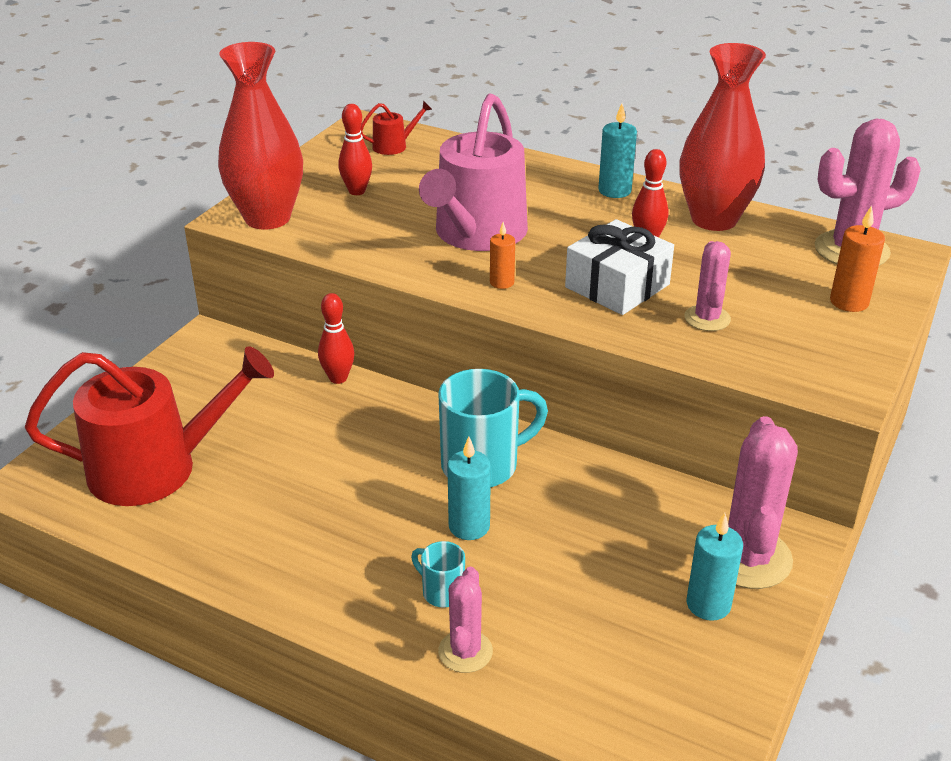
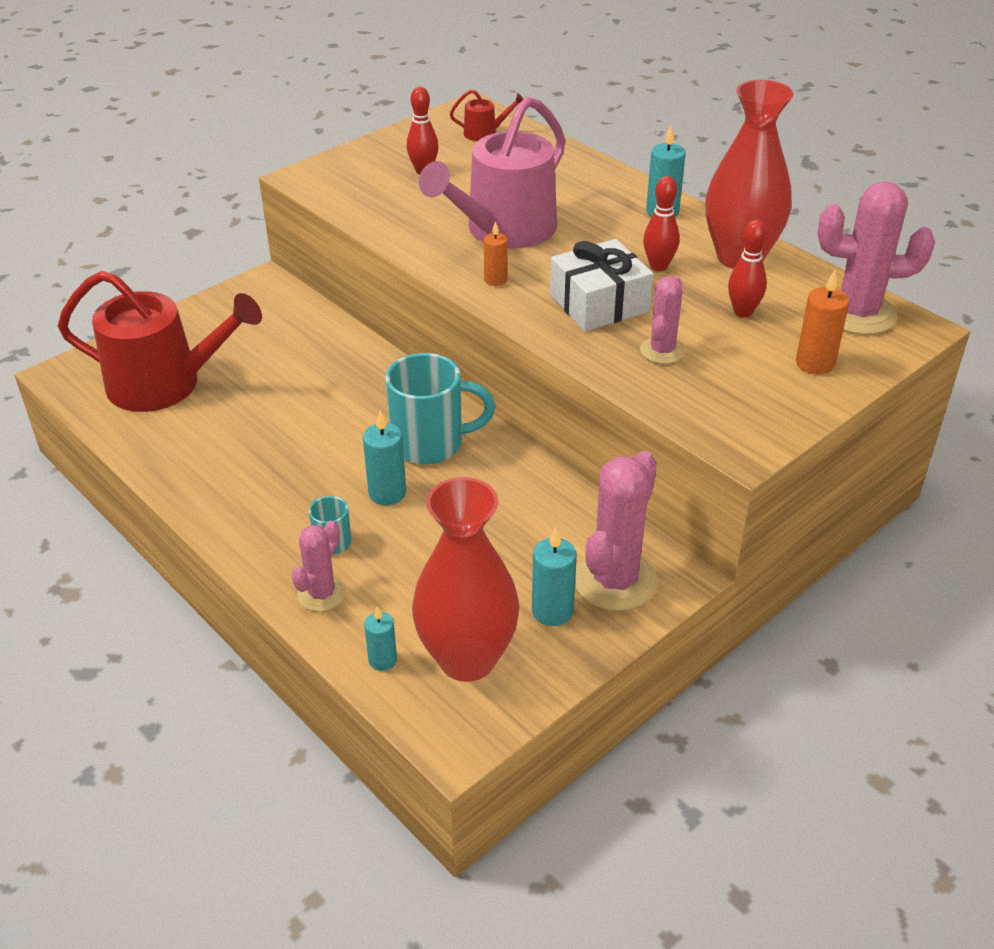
camera: 20 degrees right, 5 degrees up
(267, 218) = (331, 182): red vase -> red vase (467, 659)
(338, 378) = (353, 340): red bowling pin -> red bowling pin (743, 312)
(573, 705) = (382, 660): none -> turquoise candle

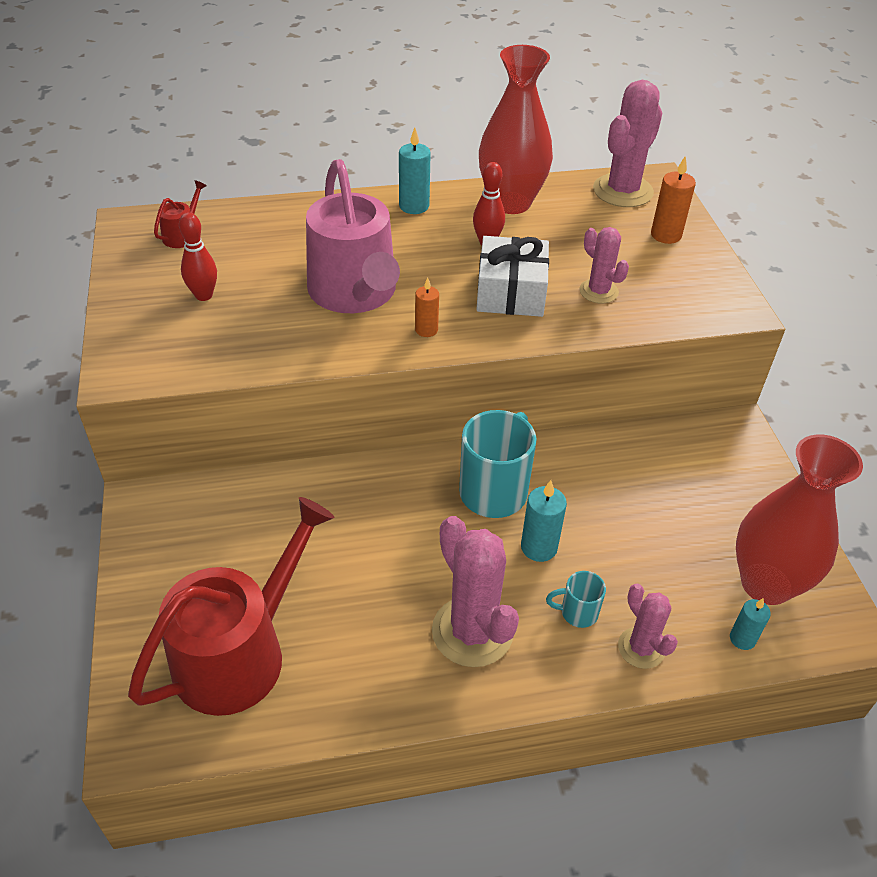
camera: 60 degrees left, 5 degrees up
(552, 611) = (739, 510): turquoise candle -> none
(615, 581) = (725, 461): pink cactus -> pink cactus (472, 631)
(743, 312) = (581, 234): red bowling pin -> none

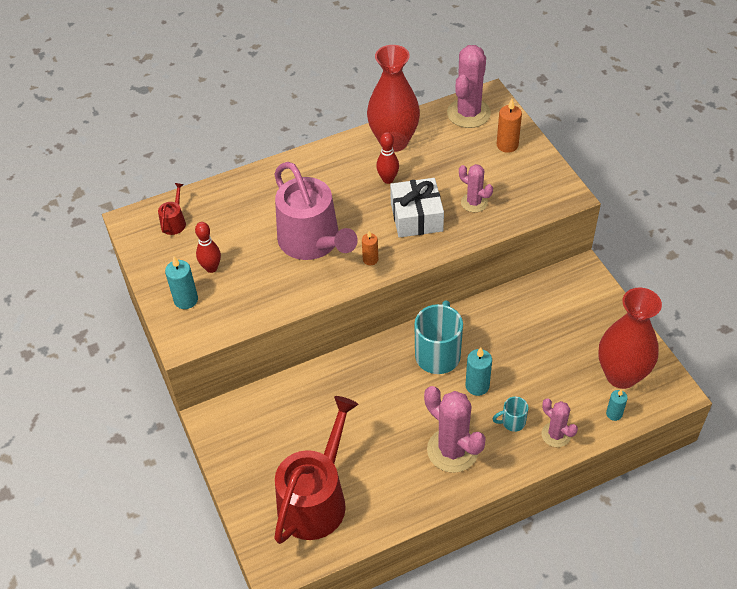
camera: 10 degrees left, 5 degrees up
(414, 206) = (327, 160): turquoise candle -> turquoise candle (186, 300)

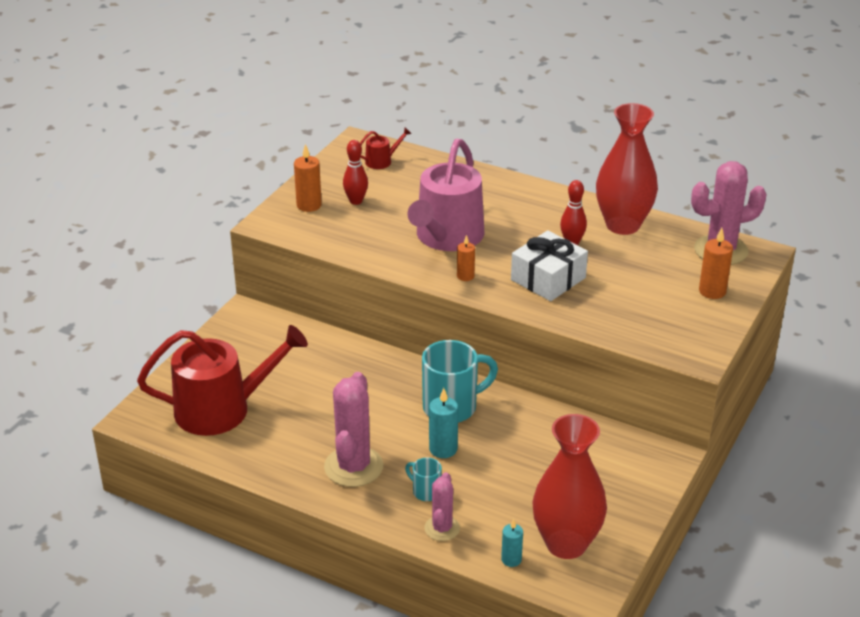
camera: 50 degrees right, 15 degrees down
(186, 300) = (309, 205): turquoise candle -> orange candle
(474, 202) = (610, 304): pink cactus -> none

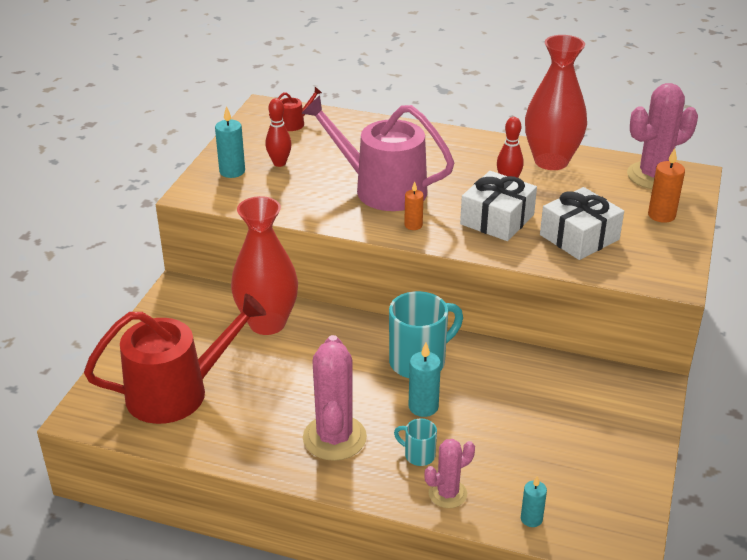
camera: 10 degrees left, 0 degrees up
(309, 205) = (232, 171): orange candle -> turquoise candle
(442, 528) = (447, 494): pink cactus -> pink cactus turned 60 degrees clockwise
(447, 237) = (382, 189): pink watering can -> pink watering can turned 105 degrees clockwise
(566, 544) = (582, 493): red vase -> red vase (267, 323)
(622, 305) = (579, 237): none -> white gift

